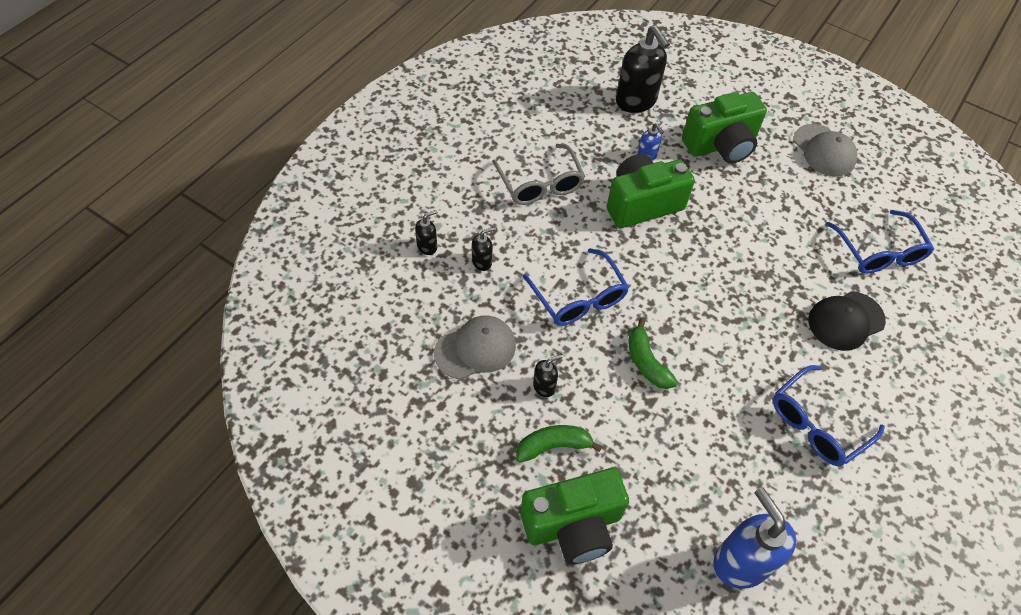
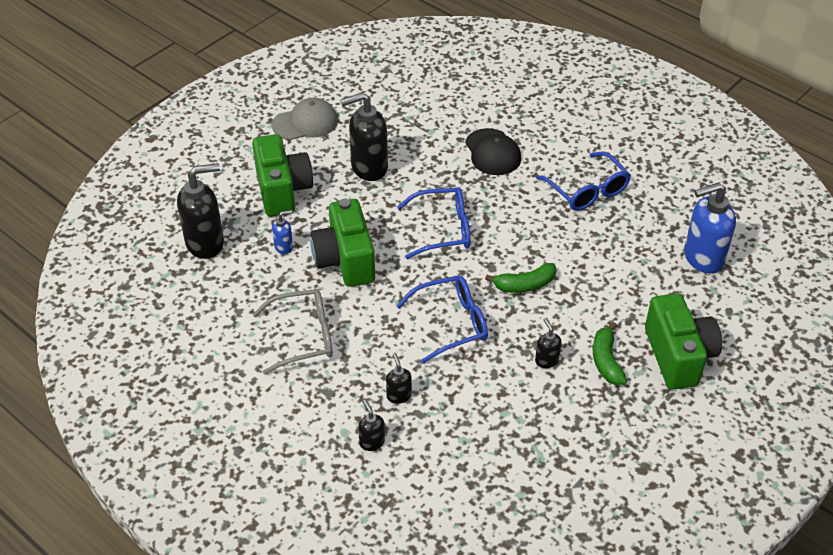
camera: 80 degrees left, 10 degrees down
(475, 349) = (503, 409): grey cap -> none
(777, 209) = (368, 168): none -> black soap dispenser
(879, 252) = (426, 116): blue glasses -> blue glasses (443, 230)

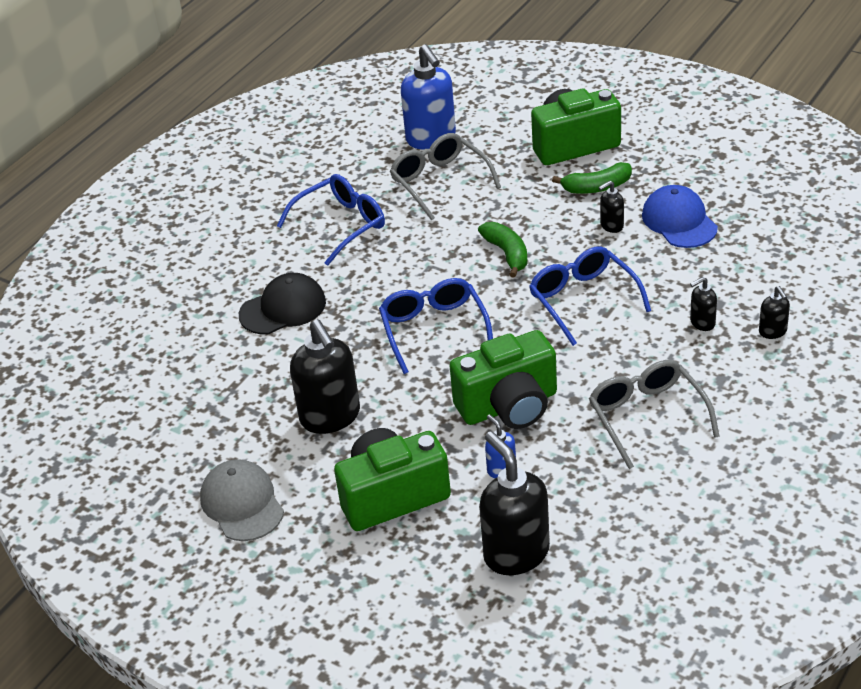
camera: 95 degrees left, 5 degrees down
(372, 442) = (773, 332): black soap dispenser -> black soap dispenser turned 75 degrees counterclockwise
(542, 411) = (679, 221): none -> blue cap
(635, 255) = (439, 182): none -> grey glasses

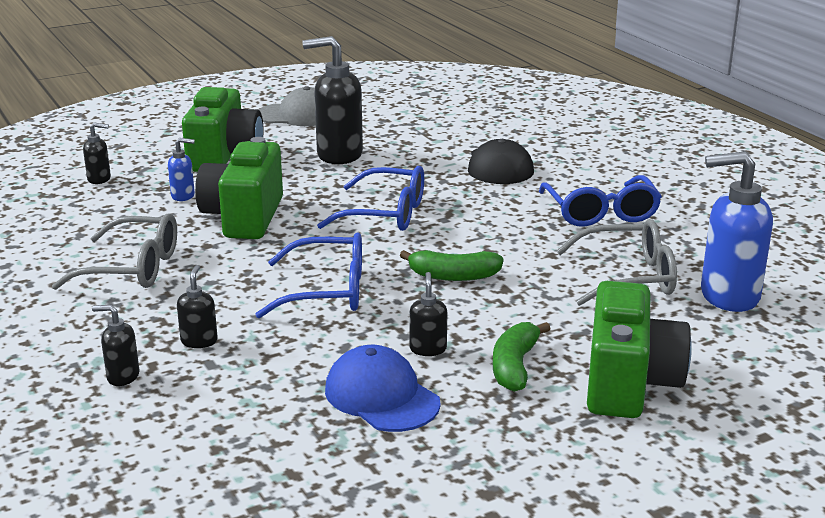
camera: 115 degrees right, 15 degrees down
(516, 553) = (99, 179): black soap dispenser -> black soap dispenser, size x0.47
(679, 221) = (381, 396): blue cap -> blue cap turned 135 degrees counterclockwise

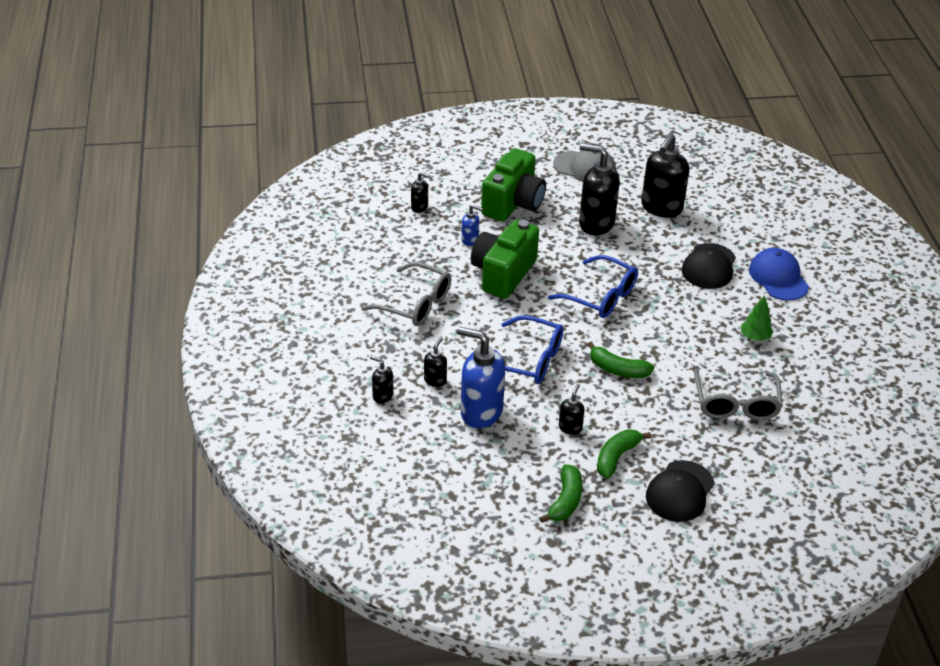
camera: 20 degrees right, 15 degrees up
(381, 396) = (525, 456): blue cap -> blue cap (778, 277)
(409, 130) = (661, 208): none -> black soap dispenser
(474, 435) = (565, 501): none -> green banana
(601, 213) = (755, 337): blue glasses -> green tree
(629, 277) = (736, 404): grey glasses -> grey glasses turned 75 degrees clockwise
(629, 383) = (680, 491): green camera -> black cap
(728, 296) = (793, 441): blue soap dispenser -> blue soap dispenser (480, 412)

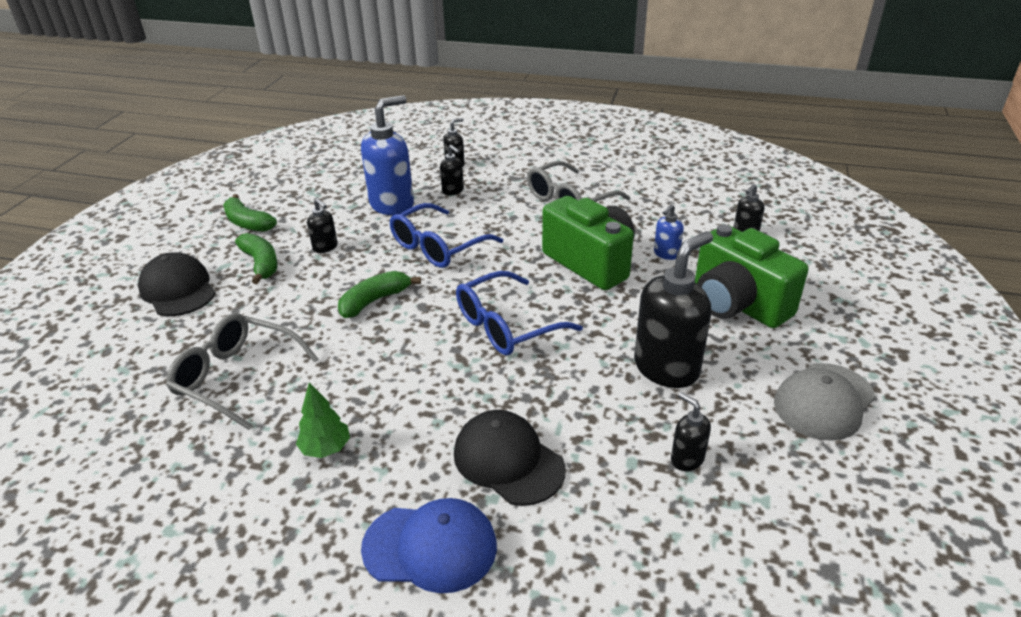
camera: 115 degrees right, 5 degrees down
(661, 208) = (686, 459): black soap dispenser -> black soap dispenser, size x0.47

